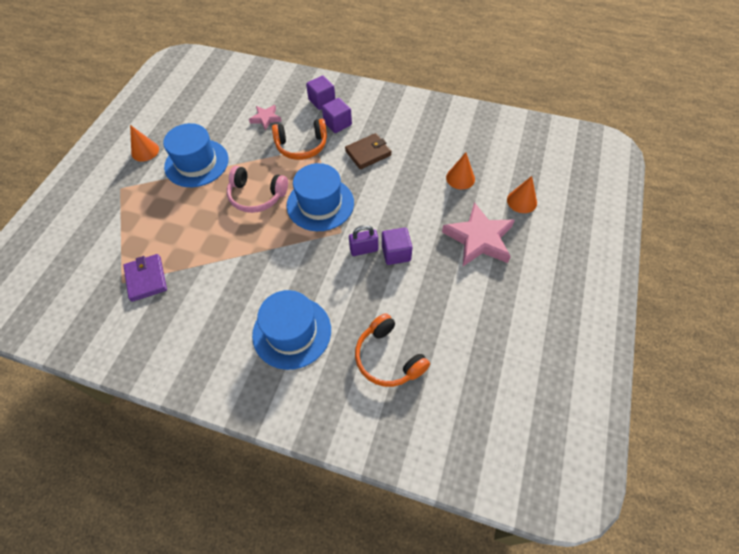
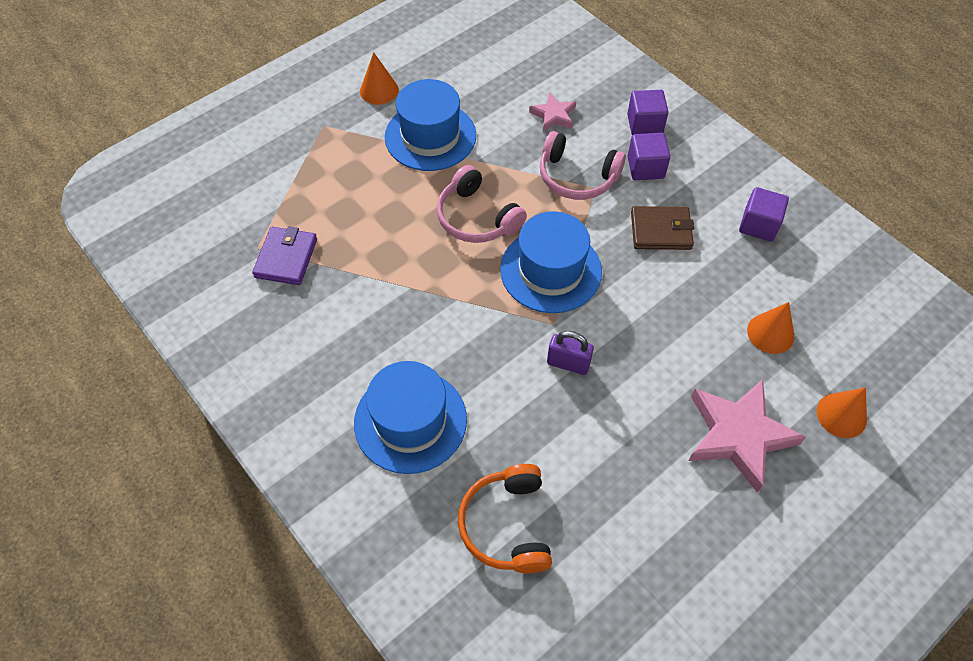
camera: 30 degrees right, 0 degrees up
(302, 146) = (577, 177): orange headphones -> pink headphones
(396, 253) = (608, 392): purple cube -> purple cube (758, 225)

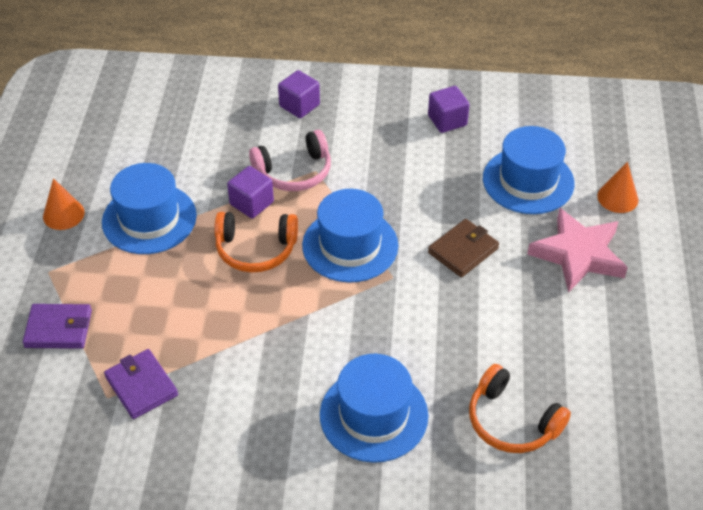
camera: 45 degrees left, 10 degrees down
(284, 173) = (58, 329): none -> purple wallet
(476, 218) = (256, 249): pink headphones -> orange headphones
(553, 115) = (227, 142): pink star -> none
(568, 363) = (432, 294): purple padlock -> none
(645, 168) = (334, 134): purple cube -> purple cube (251, 203)
(661, 231) = (391, 167): brown wallet -> brown wallet (463, 250)
(770, 333) = (528, 181): orange cone -> blue hat

